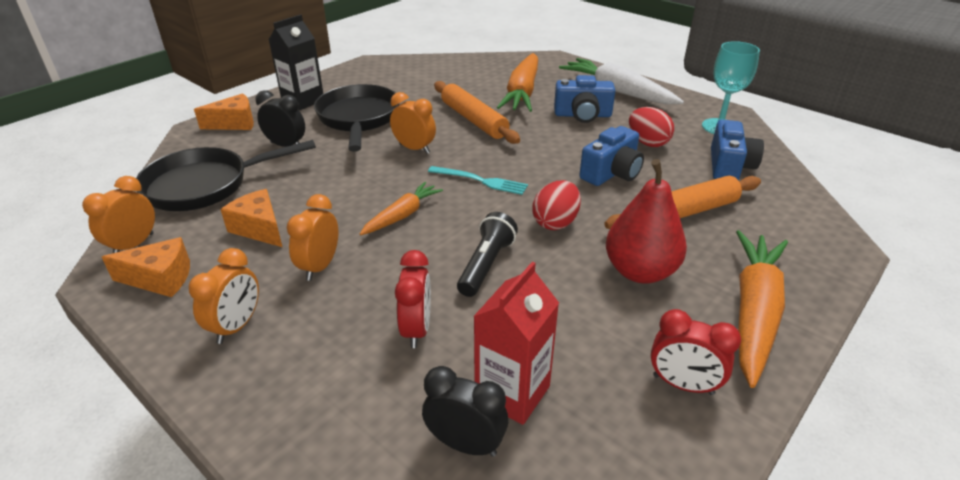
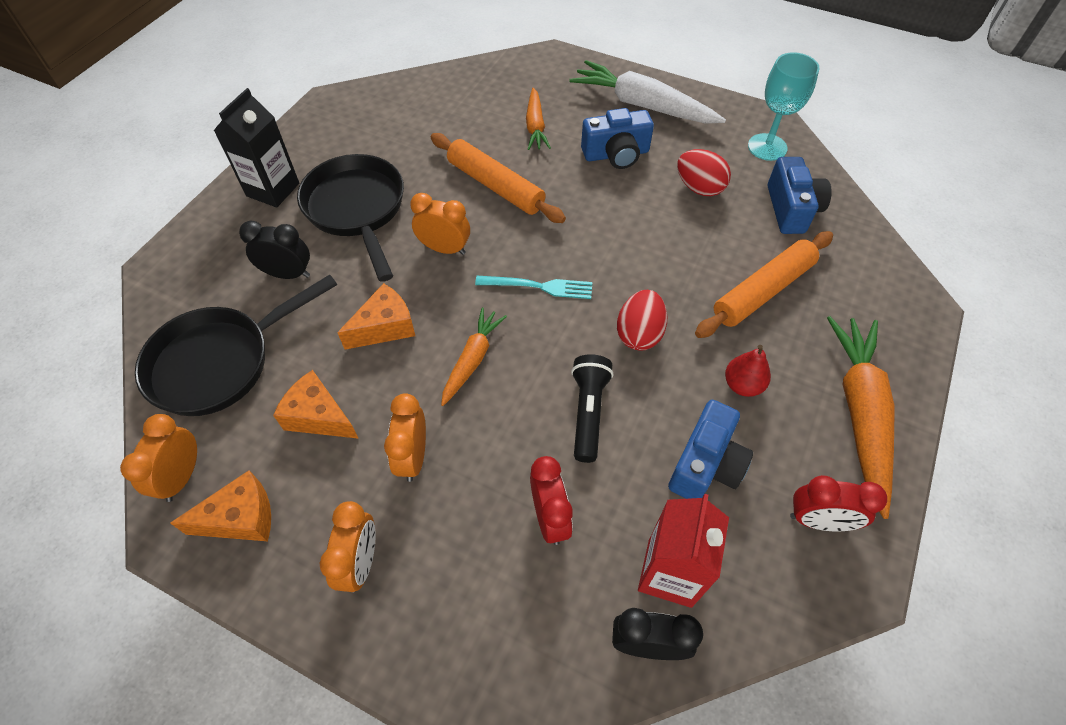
camera: 15 degrees left, 20 degrees up
(235, 123) = (204, 247): orange cheese -> orange cheese (385, 327)
(522, 92) = (535, 126): orange carrot -> orange carrot, size x0.57
(611, 173) = (674, 245): blue camera -> blue camera (706, 464)
(640, 271) = (742, 385): red pear -> red pear, size x0.55

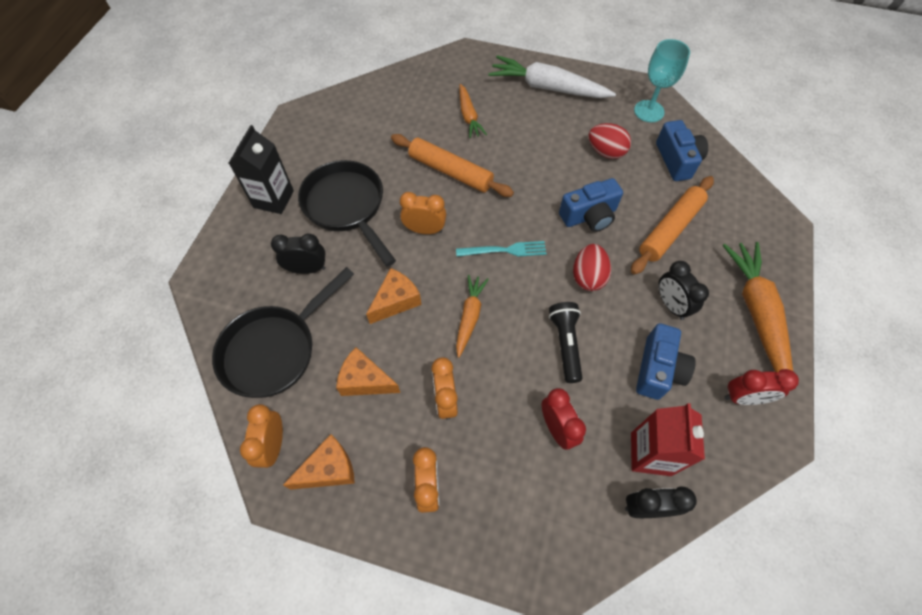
camera: 10 degrees left, 5 degrees up
(616, 154) = (537, 132): blue camera -> blue camera (589, 216)
(742, 385) = (671, 305): red pear -> black clock

